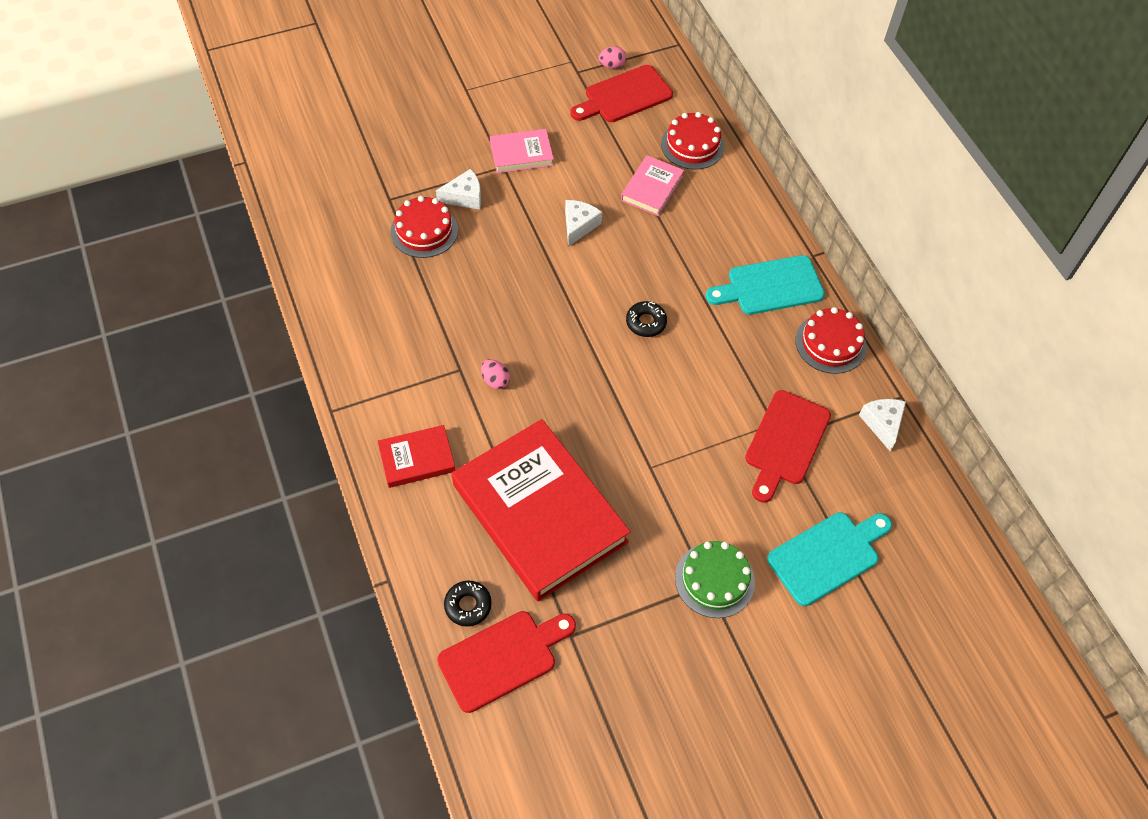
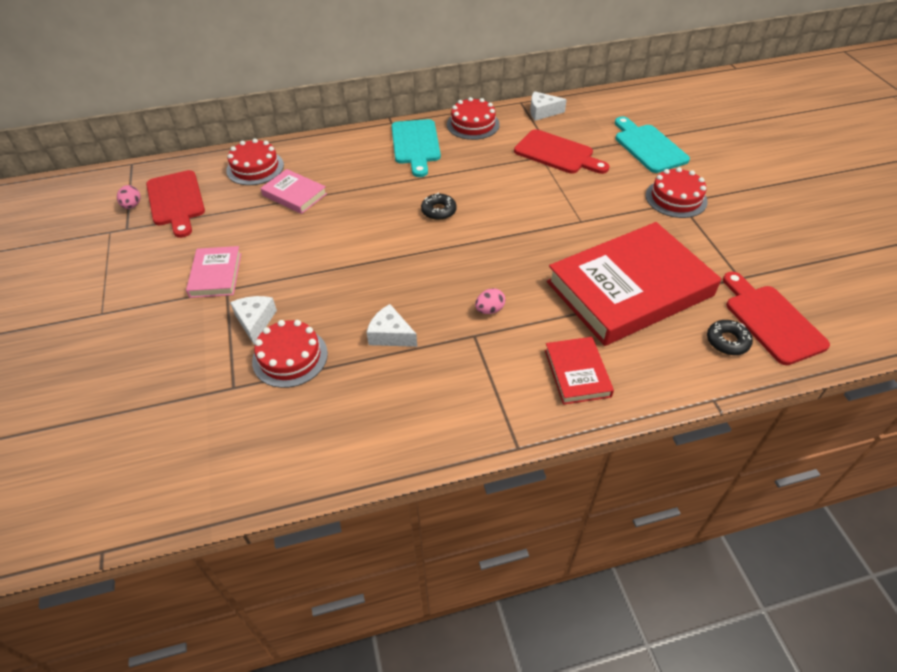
camera: 80 degrees left, 10 degrees down
(579, 225) = (321, 242): white cheese -> white cheese (390, 335)
(714, 580) = (676, 198): green cake -> red cake

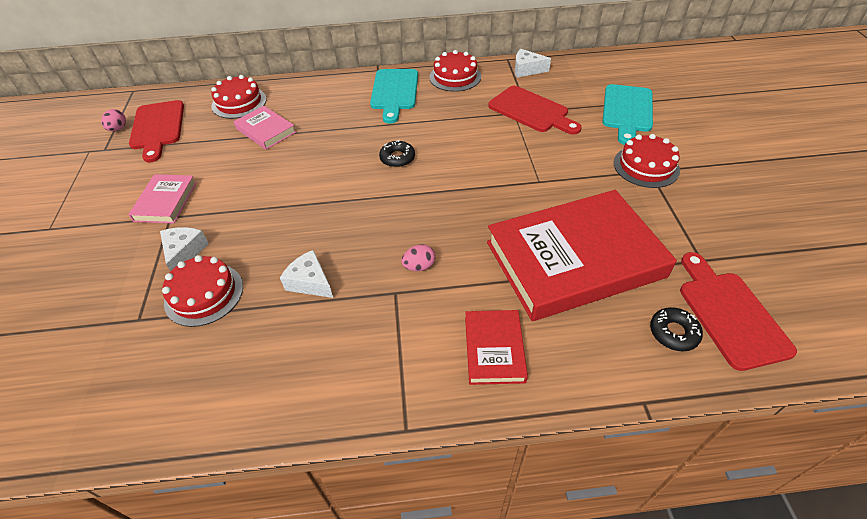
camera: 10 degrees right, 0 degrees up
(648, 147) = (627, 111): turquoise cutting board -> turquoise cutting board turned 150 degrees counterclockwise

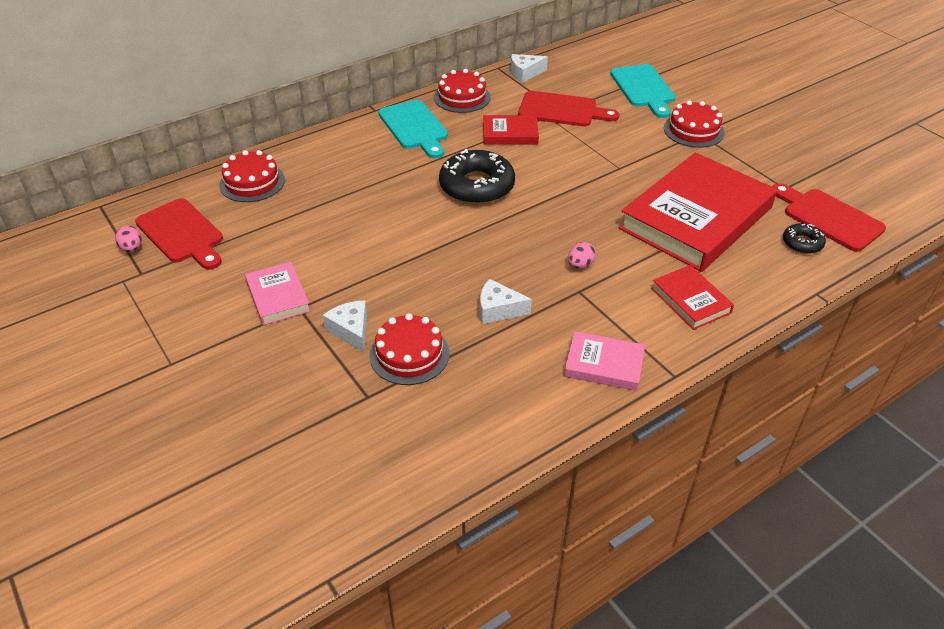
camera: 30 degrees left, 5 degrees down
(266, 130) = (314, 200): pink book -> pink book (604, 364)
(397, 158) = (477, 186): black donut -> black donut, size x2.01
(467, 119) = (510, 133): none -> red book

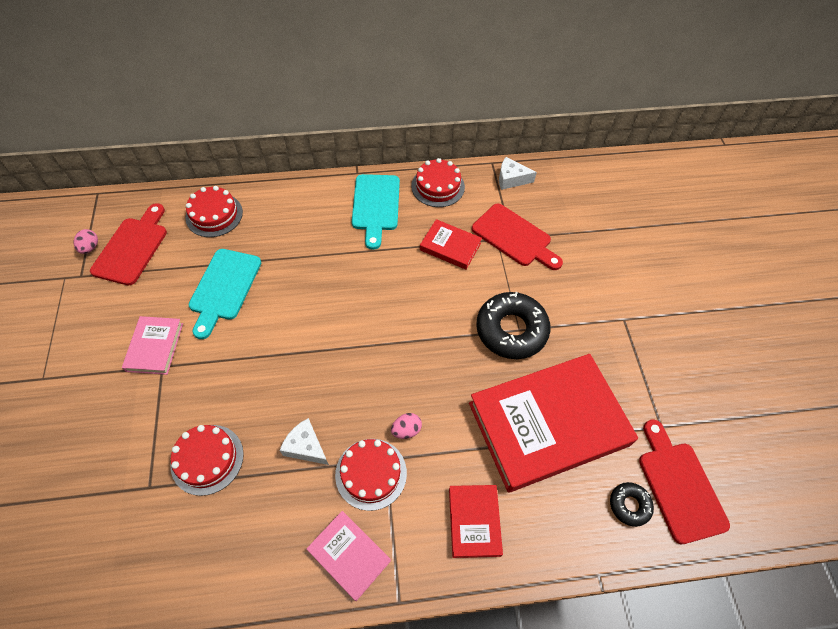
camera: 25 degrees right, 15 degrees up
(182, 233) = (132, 247): red cutting board -> red cutting board turned 150 degrees counterclockwise
(351, 330) = (182, 410): white cheese -> none
(477, 186) = (382, 296): black donut -> black donut (511, 330)
(643, 88) = (608, 240): turquoise cutting board -> turquoise cutting board (224, 288)
(693, 130) = (621, 313): red cake -> red cake (371, 473)

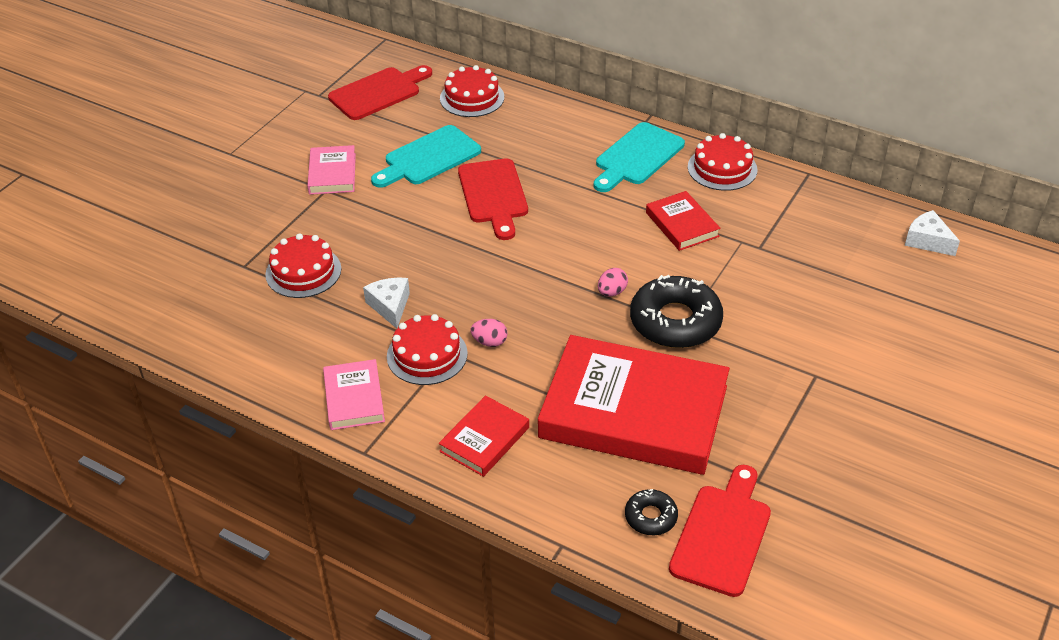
camera: 40 degrees right, 15 degrees down
(90, 247) = (344, 77): pink egg -> pink egg (612, 292)
(155, 347) = (332, 173): pink book -> pink book turned 45 degrees counterclockwise
(511, 179) = (816, 197): white cheese -> white cheese (927, 241)
(514, 237) = (763, 248): red cutting board -> red cutting board (493, 195)

